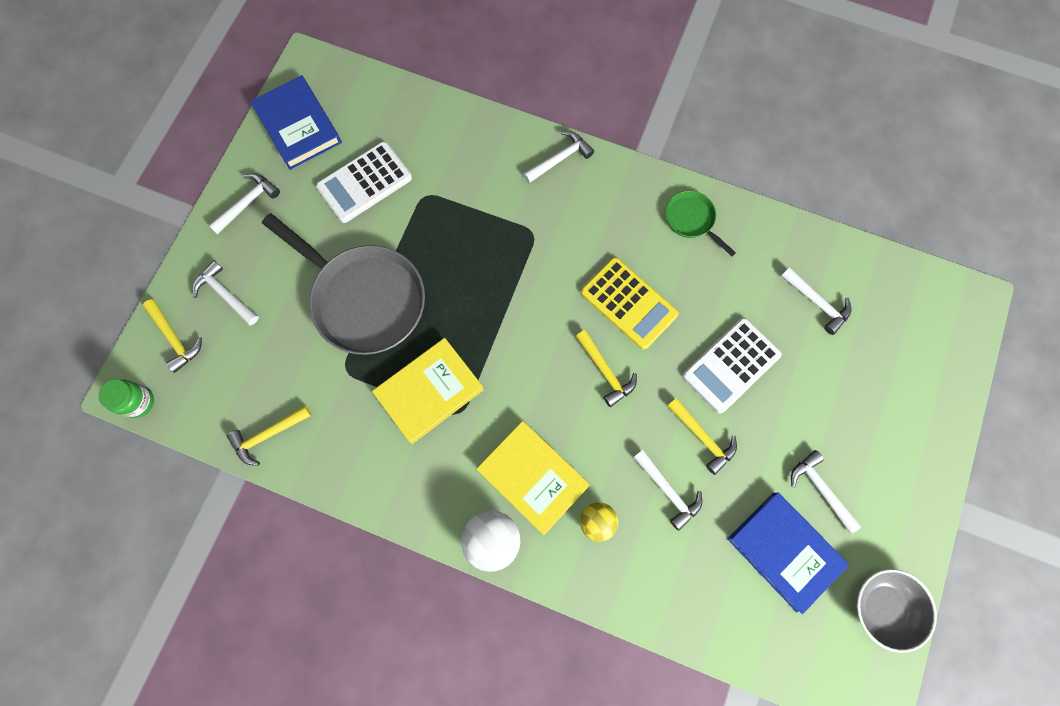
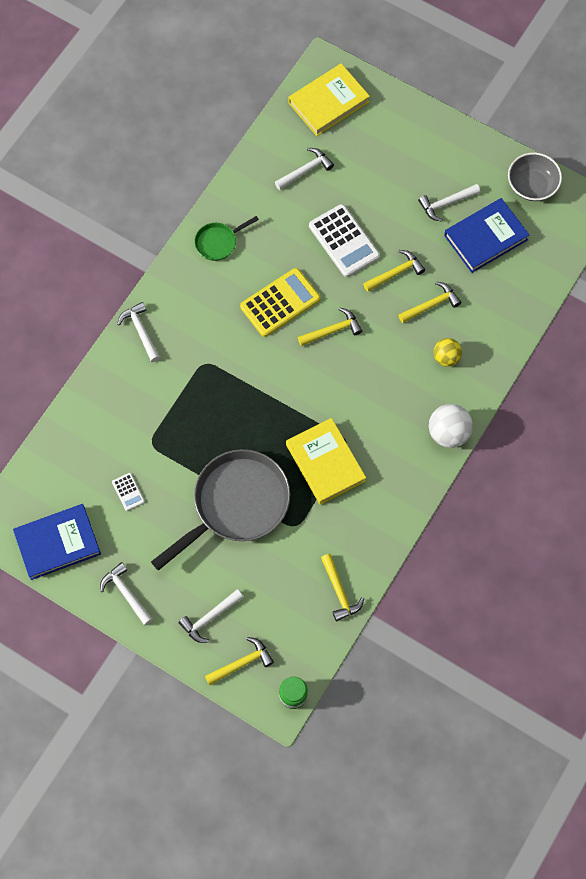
camera: 80 degrees left, 5 degrees down
(365, 183) = (128, 492): white calculator -> white calculator, size x0.47
(533, 477) = (406, 397): yellow book -> yellow book (328, 102)
(668, 491) = (431, 305): white hammer -> yellow hammer

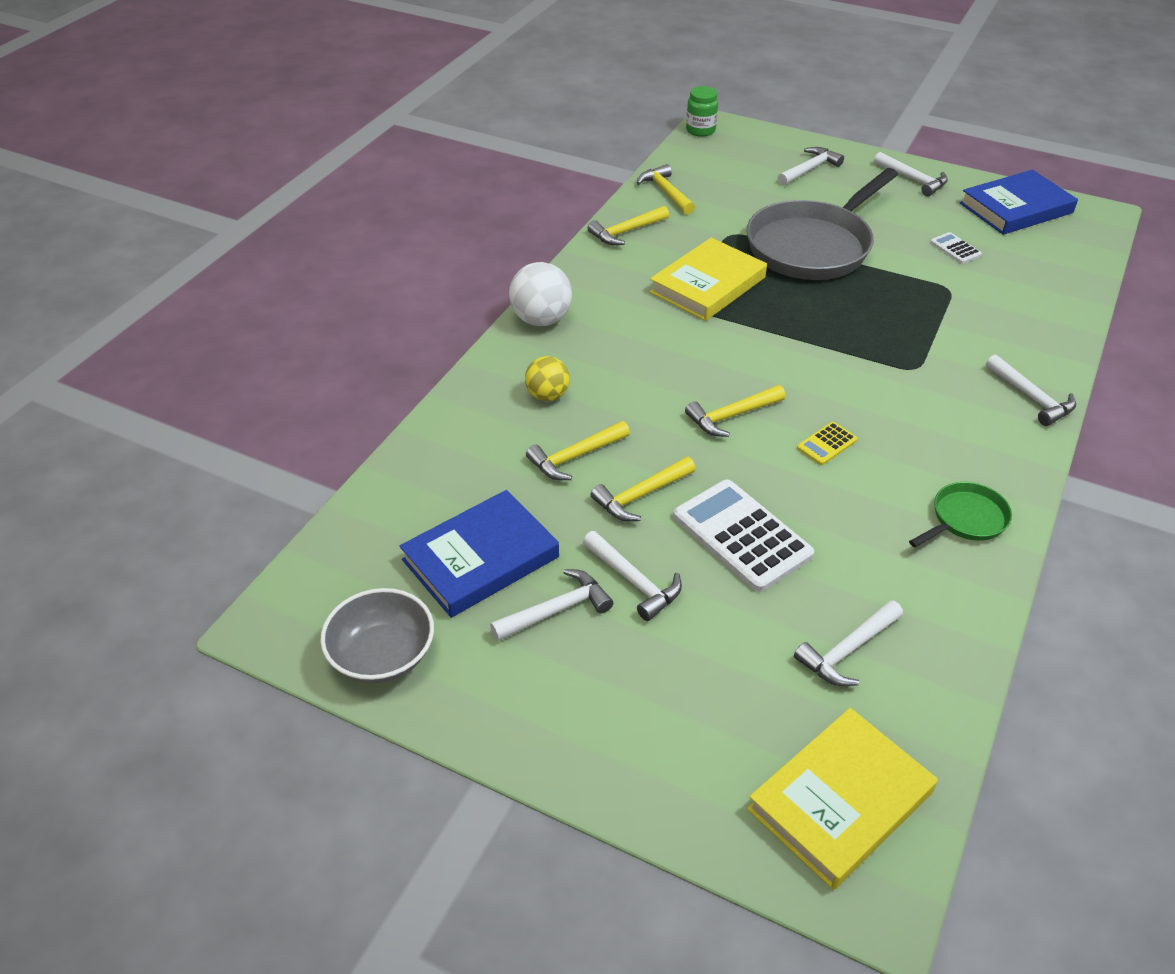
camera: 175 degrees right, 25 degrees down
(242, 663) = (762, 145): yellow hammer -> yellow hammer (626, 232)
(280, 303) = (827, 444): yellow calculator -> yellow calculator, size x0.47
(325, 463) = (707, 285): yellow book -> yellow book turned 75 degrees clockwise
(405, 217) = (634, 581): none -> white hammer

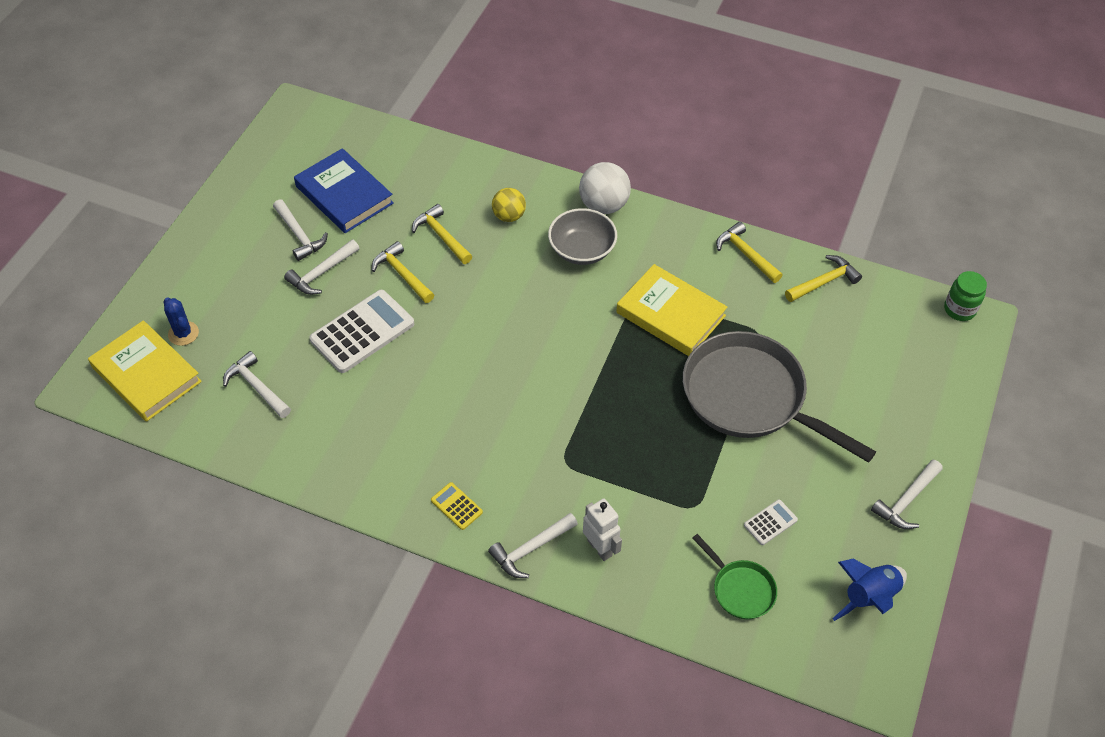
camera: 85 degrees right, 10 degrees up
(382, 655) = (269, 160): grey bowl -> grey bowl (582, 250)
(732, 416) = (492, 328): yellow hammer -> none
(753, 754) = (183, 333): none -> blue cactus
(809, 169) = (902, 403): white hammer -> none
(827, 444) = (461, 389): yellow calculator -> yellow calculator (456, 506)
(965, 519) = (378, 474): green pan -> green pan (740, 589)
(1015, 350) = (600, 548): none -> white robot
(1016, 208) = (869, 597): blue book -> blue rocket

